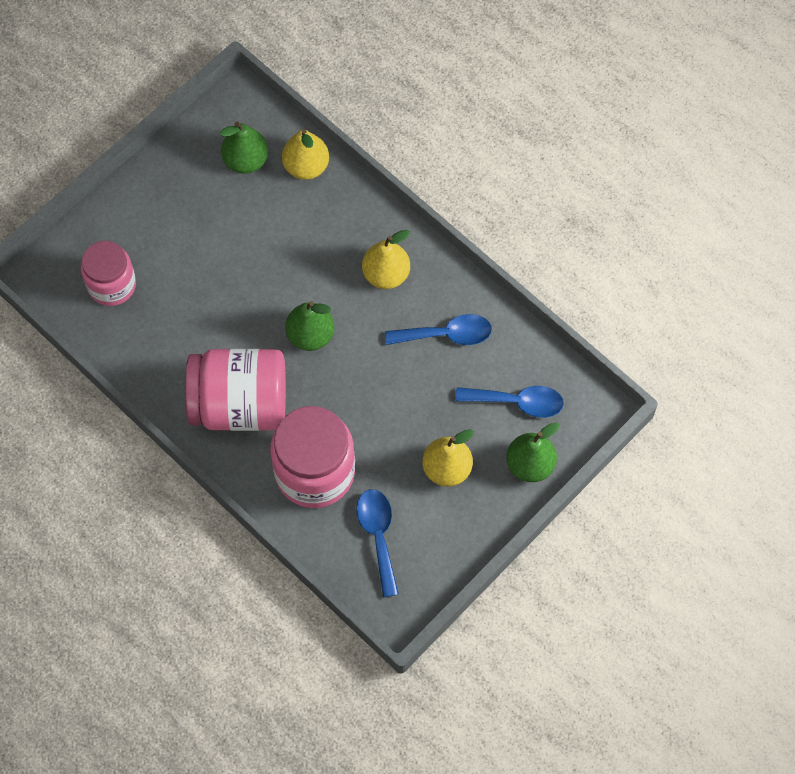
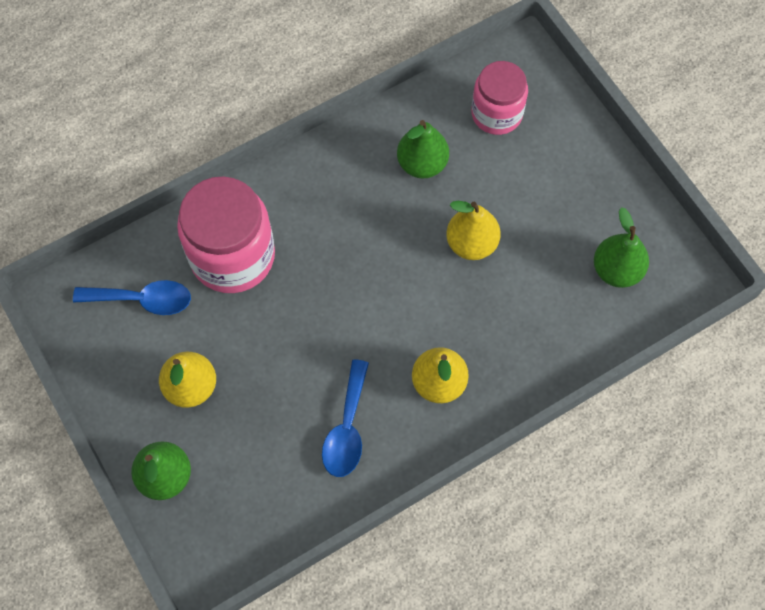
camera: 105 degrees right, 0 degrees up
(240, 404) = (329, 203): pink jar -> none
(306, 166) = (595, 331): yellow pear -> yellow pear (471, 243)
(310, 335) = (387, 287): green pear -> green pear (422, 164)
(517, 402) = (242, 484): blue spoon -> none

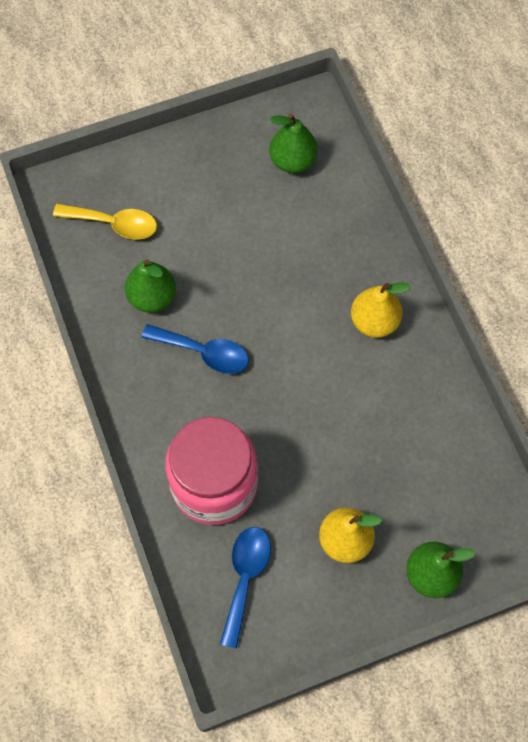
camera: 80 degrees left, 0 degrees up
(347, 429) = (406, 405): blue spoon -> blue spoon (204, 352)
(471, 243) = (244, 270): yellow pear -> none
(496, 113) = (114, 224): pink jar -> yellow spoon

